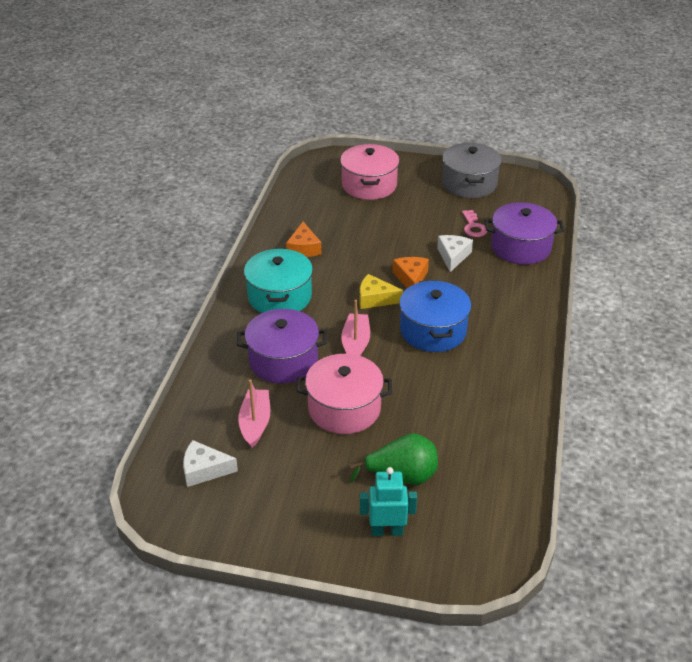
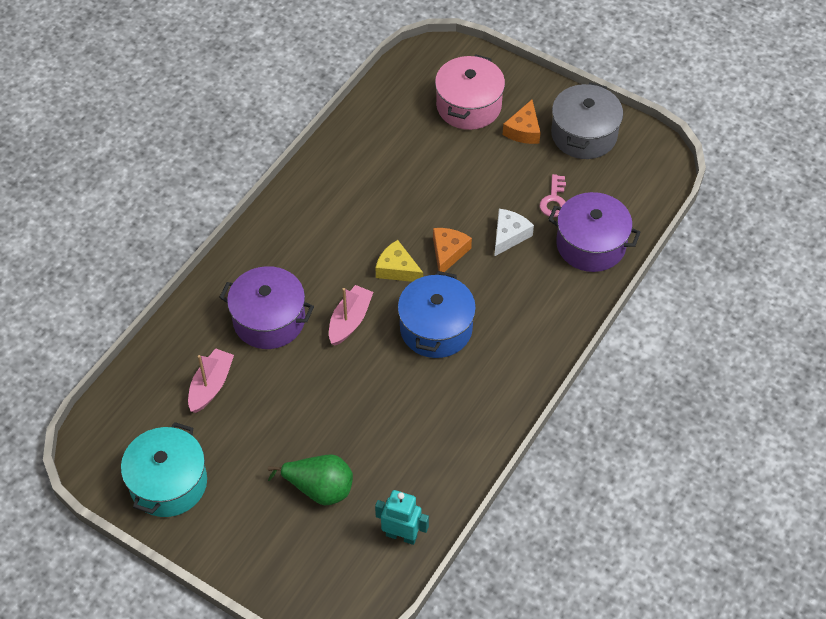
camera: 20 degrees right, 15 degrees up
(204, 470) = (143, 423): white cheese -> none
(279, 297) = (301, 237): turquoise pot -> turquoise pot (168, 483)
(304, 248) = (355, 178): orange cheese -> orange cheese (523, 130)
(344, 408) = (302, 395): pink pot -> none
(387, 531) = (277, 541): turquoise robot -> turquoise robot (401, 535)

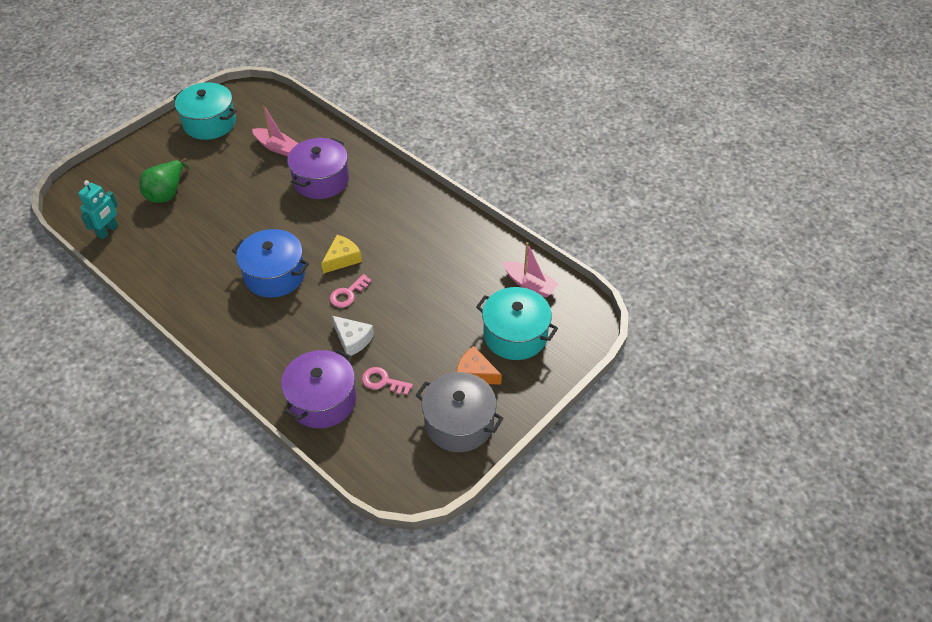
camera: 100 degrees right, 5 degrees down
(349, 321) = (302, 224): pink boat -> pink boat (530, 284)
(448, 252) = (348, 294): orange cheese -> pink key
(468, 106) = (515, 335): pink pot -> turquoise pot

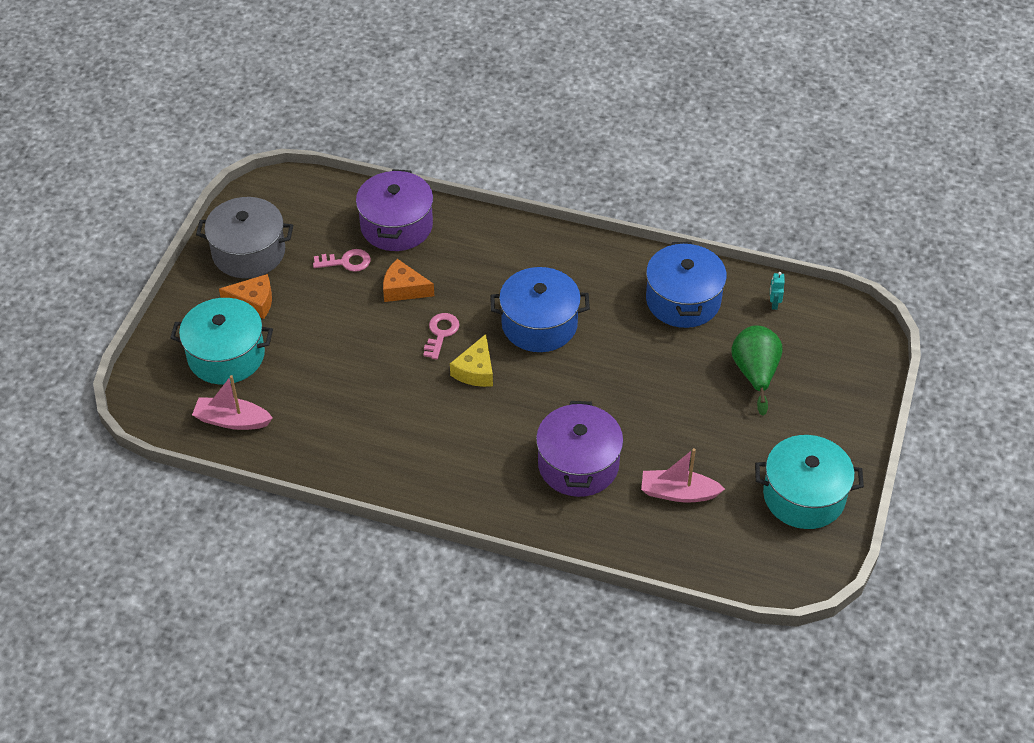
camera: 155 degrees right, 0 degrees up
(108, 231) = (774, 304): turquoise robot -> turquoise robot, size x0.54
(163, 255) = (683, 300): none -> blue pot
(352, 340) = (403, 289): white cheese -> orange cheese

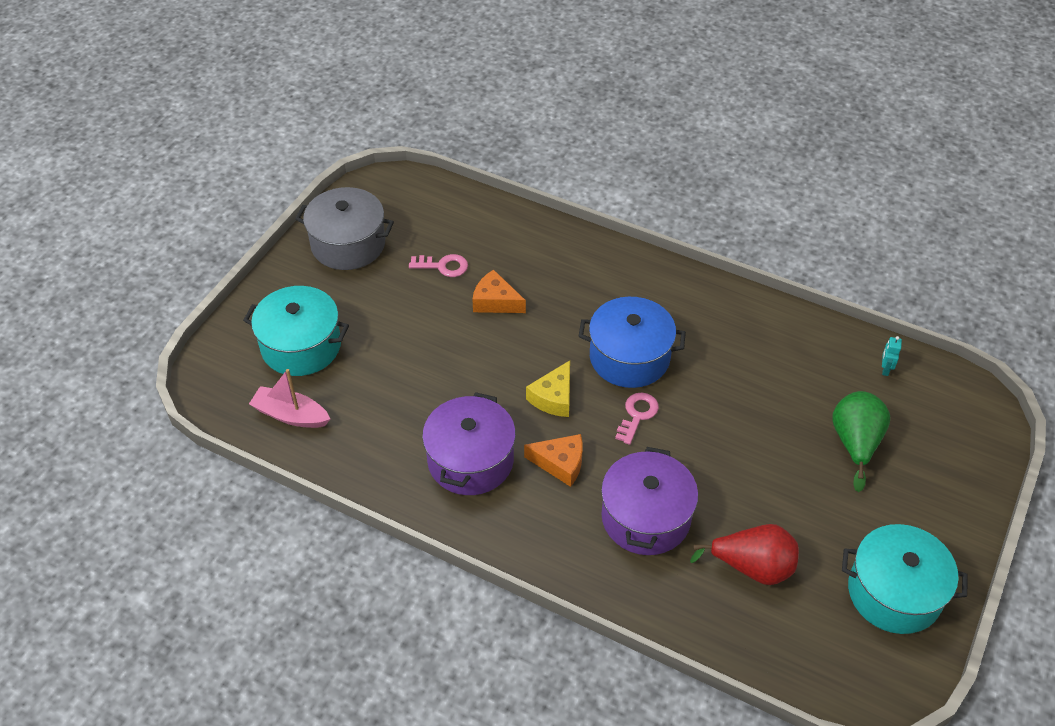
camera: 10 degrees right, 0 degrees up
(253, 302) = (341, 294): orange cheese -> orange cheese (560, 463)
(396, 226) = (501, 236): purple pot -> purple pot (470, 460)
(441, 333) = (525, 353): pink key -> pink key (637, 415)
(678, 493) = (752, 567): pink boat -> red pear
(683, 300) = (787, 352): blue pot -> none

